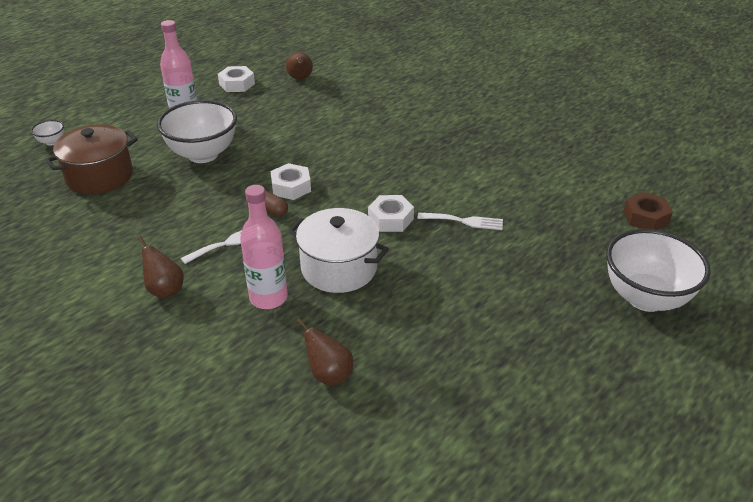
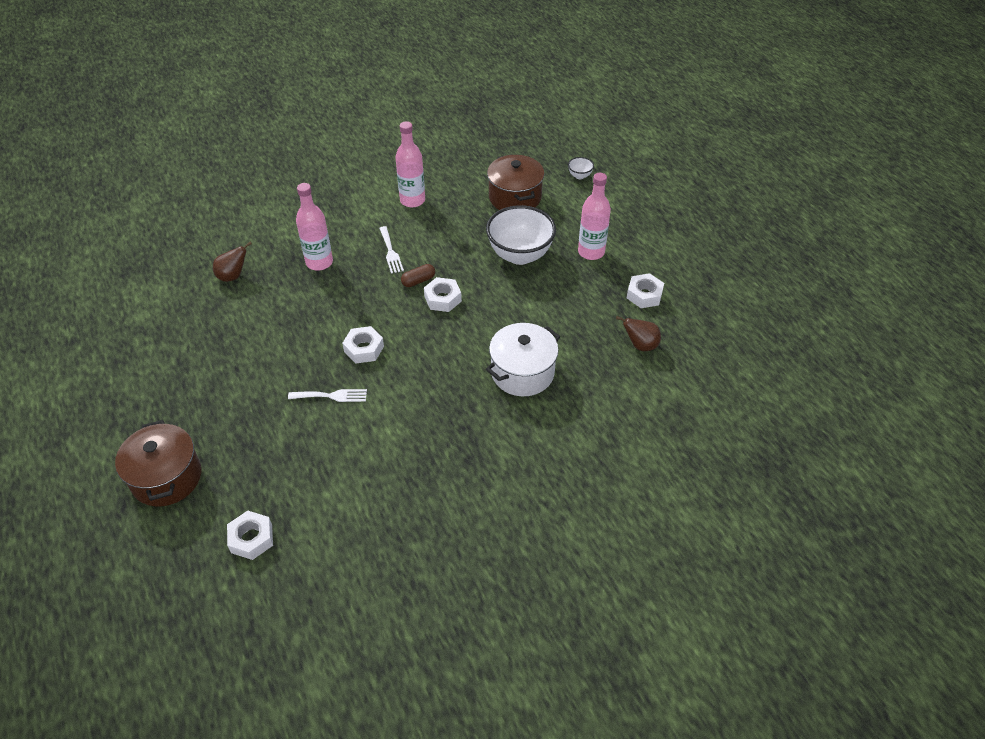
camera: 110 degrees right, 10 degrees up
(118, 253) = (412, 200): none -> pink bottle
(165, 290) = (359, 217): brown pear -> none
(339, 268) = (325, 303): white pot -> white pot (522, 372)
(464, 221) = (331, 396): white fork -> white fork turned 120 degrees counterclockwise
(645, 217) = (251, 538): brown nut -> white nut
(645, 298) = (166, 477): white bowl -> brown pot

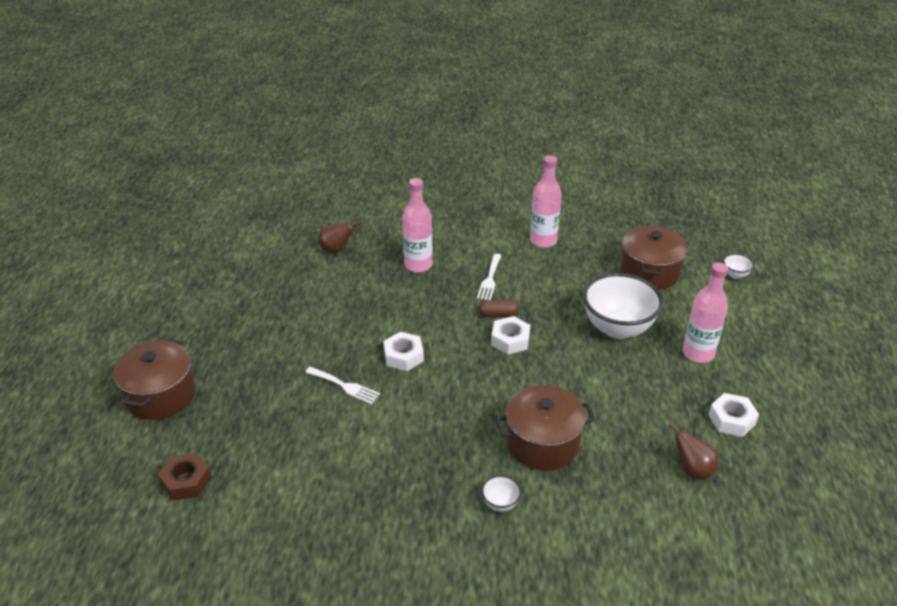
camera: 30 degrees right, 10 degrees down
(251, 538) = (186, 481): white nut -> brown nut
(522, 372) = (542, 443): white pot -> brown pot
(522, 434) = (500, 503): none -> white bowl

